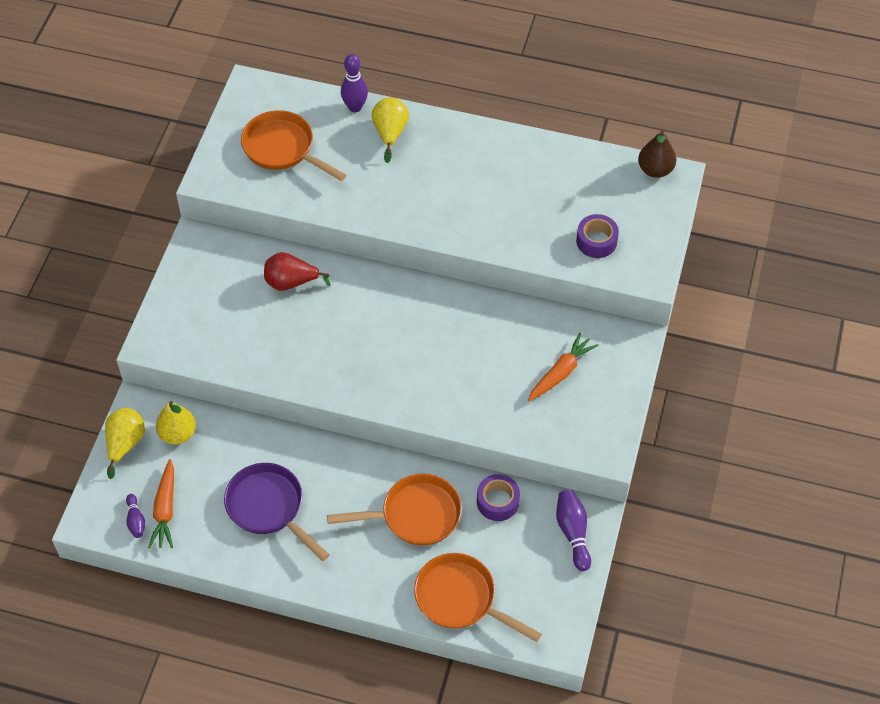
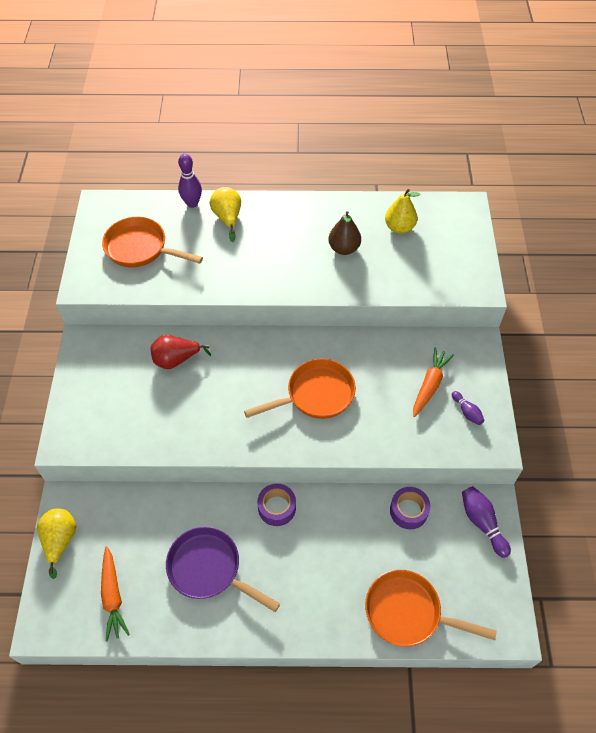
camera: 15 degrees left, 0 degrees up
(136, 520) = (87, 614): purple bowling pin -> purple bowling pin (467, 412)
(178, 434) = (107, 519): yellow pear -> yellow pear (399, 227)
(415, 515) = (341, 542): orange pan -> orange pan (315, 395)
(596, 241) = (426, 269): purple tape -> purple tape (277, 507)
(655, 170) = (450, 204): brown pear -> brown pear (344, 248)

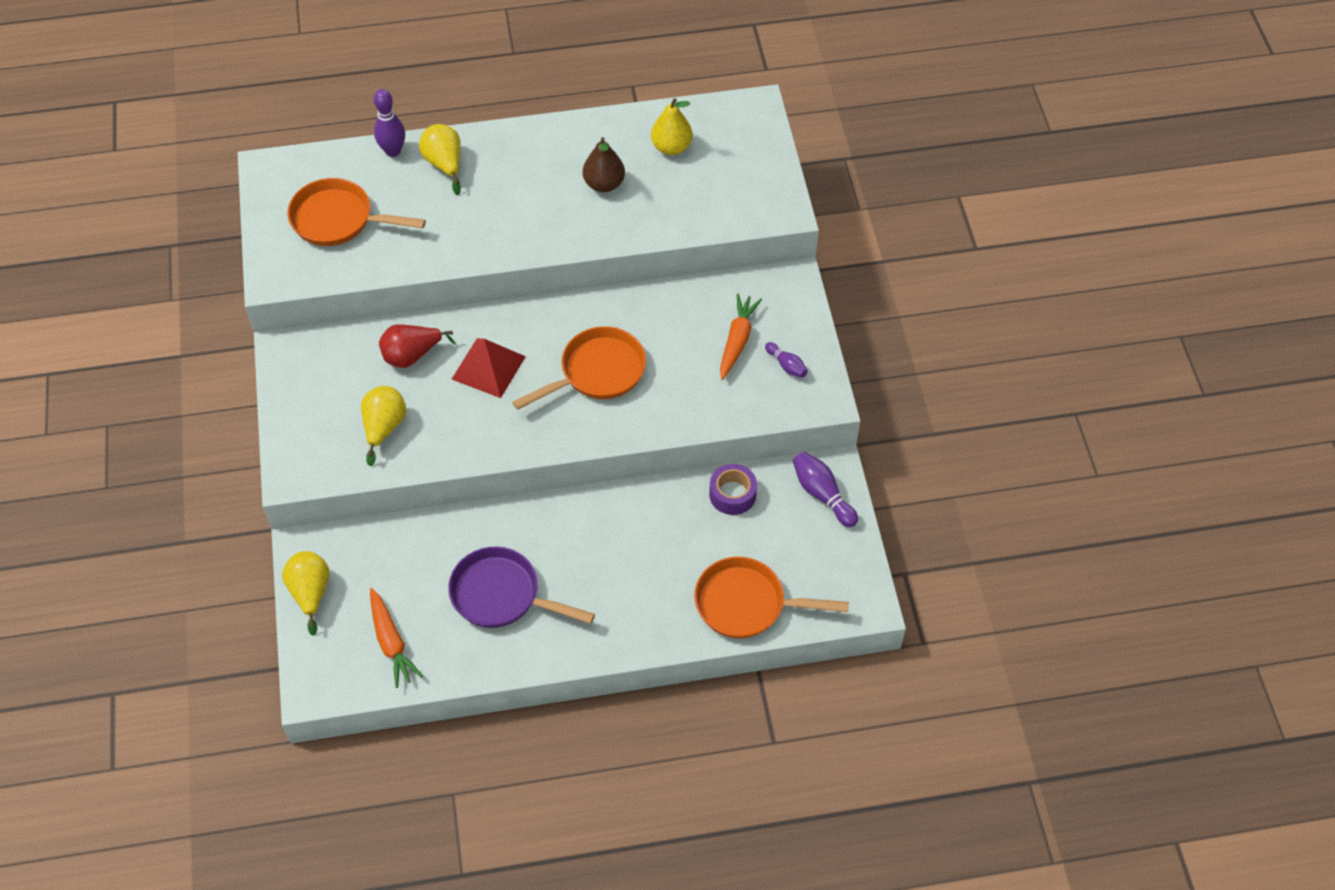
camera: 10 degrees left, 0 degrees up
(142, 415) = (384, 427): none -> yellow pear
(232, 378) = (488, 367): none -> red pyramid
(277, 507) = (571, 515): purple tape -> none

